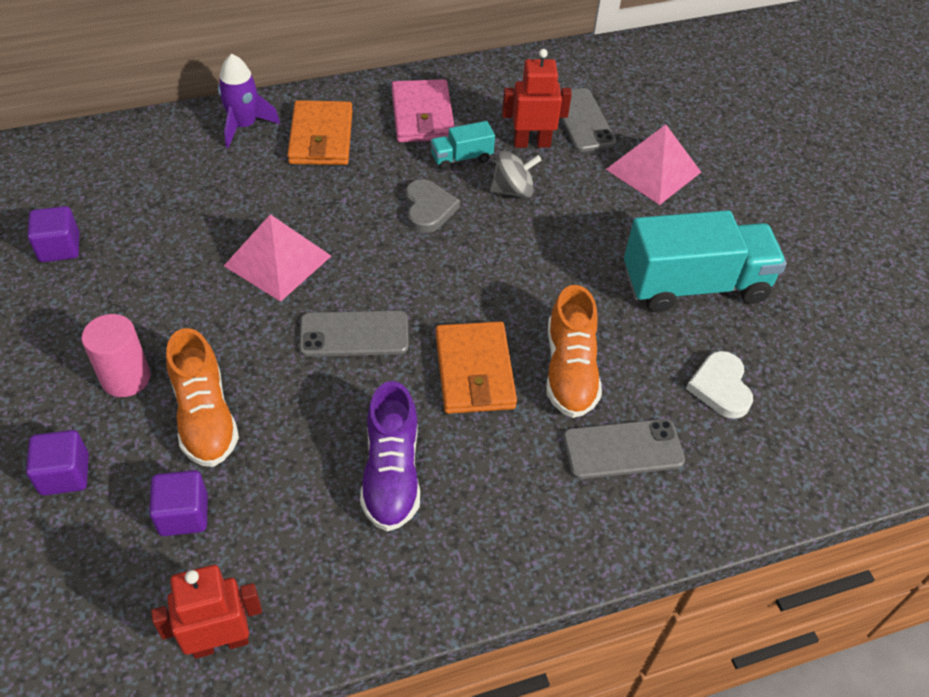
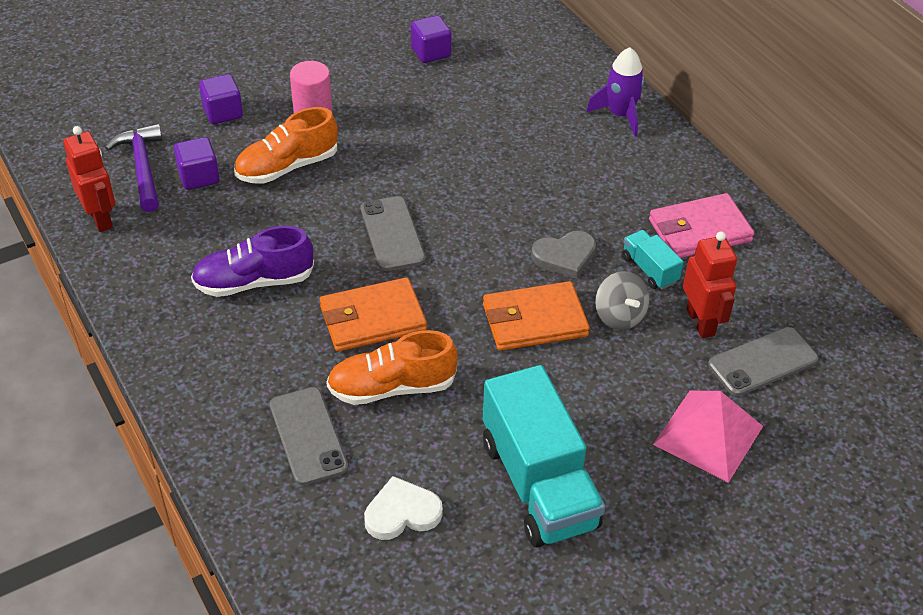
camera: 80 degrees right, 5 degrees down
(136, 581) = (143, 167): none -> purple hammer
(277, 261) = (460, 171): pink pyramid -> none
(321, 137) = (629, 166): orange wallet -> orange wallet (534, 320)

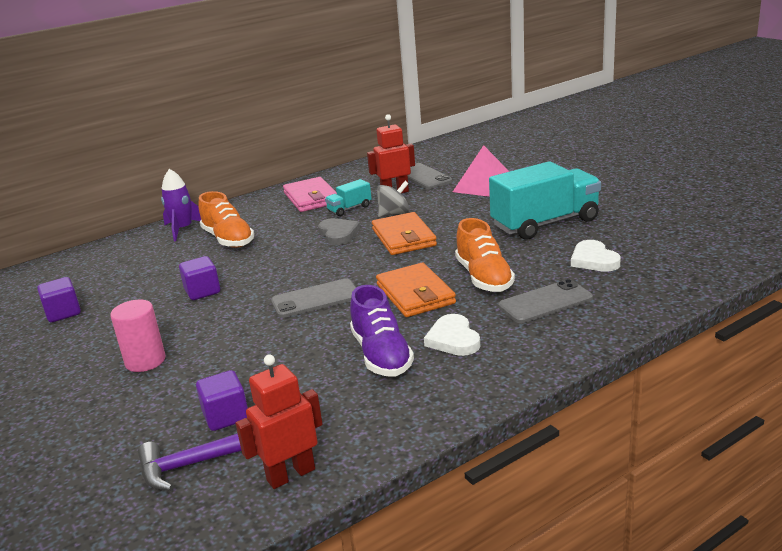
camera: 90 degrees left, 20 degrees down
(223, 112) = (115, 421): purple cube -> purple cube (202, 291)
(260, 341) = (453, 339): none -> white heart
(287, 167) = (219, 364): orange shoe -> orange shoe (228, 239)

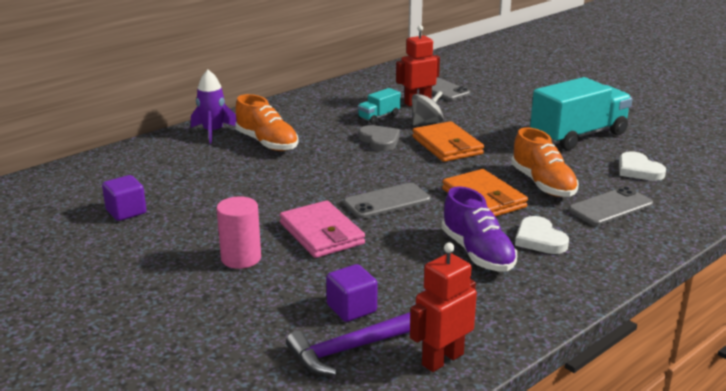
camera: 10 degrees left, 0 degrees up
(202, 291) = (266, 193): purple cube -> none
(311, 198) = (334, 105): pink wallet -> pink wallet (321, 233)
(485, 185) = (504, 99): pink pyramid -> none

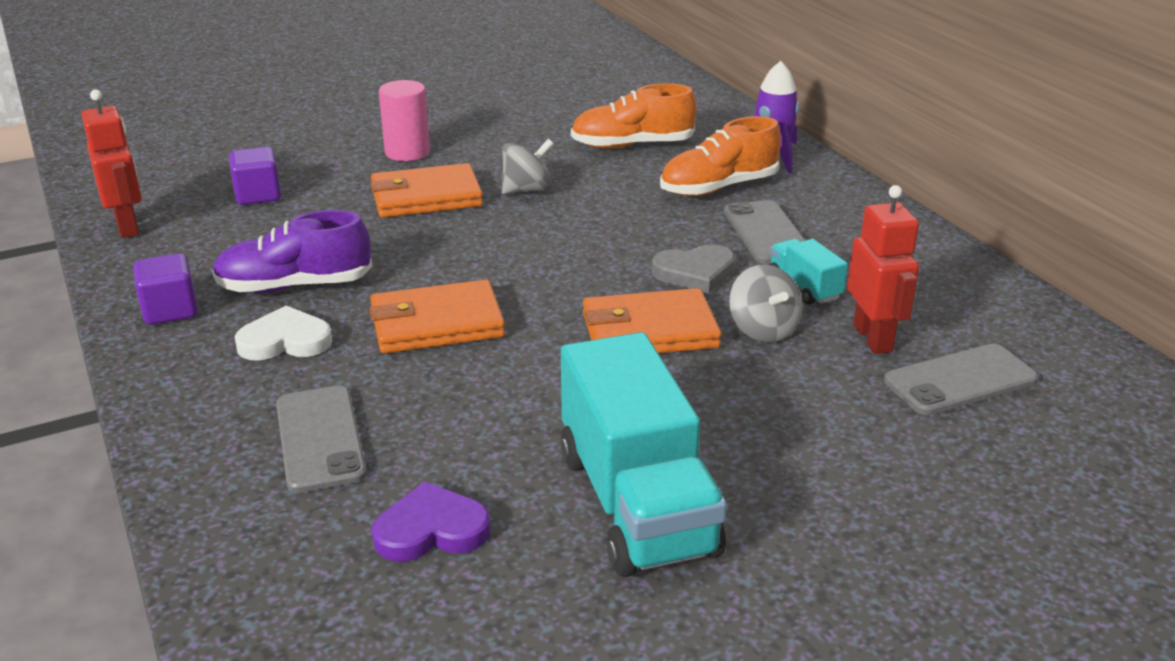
camera: 105 degrees right, 5 degrees up
(126, 212) = (554, 105): purple cube -> purple cube (170, 310)
(294, 199) = (527, 190): none -> grey spinning top
(321, 233) = (426, 197): pink wallet -> orange wallet
(349, 349) = (195, 186): purple hammer -> none
(387, 201) = (479, 247): grey phone -> grey phone (766, 233)
(542, 184) = (447, 391): orange shoe -> orange shoe (632, 145)
(638, 170) = (431, 530): white heart -> purple heart

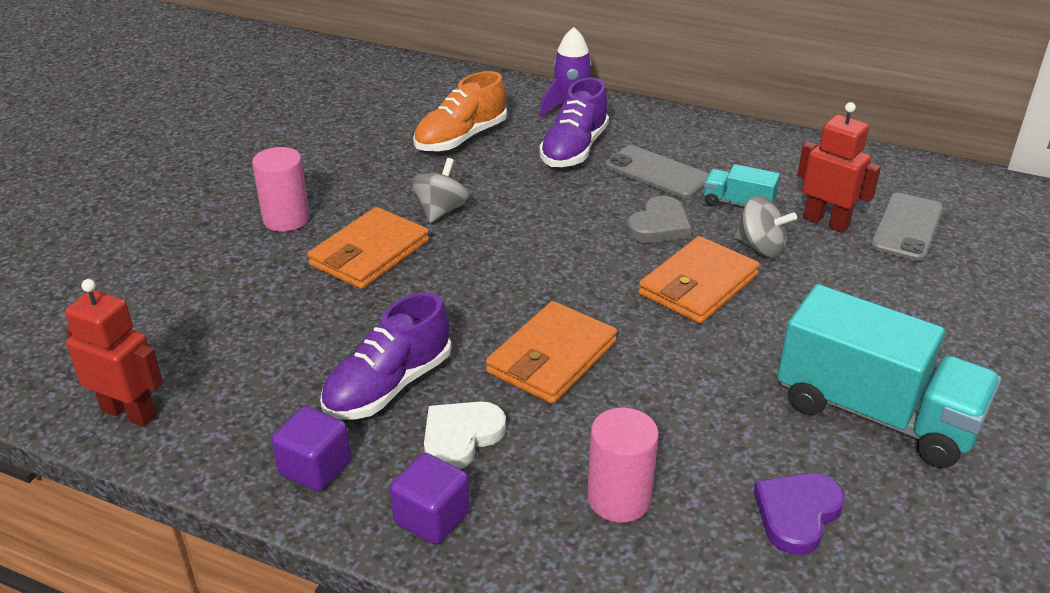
camera: 40 degrees left, 5 degrees up
(258, 195) = (212, 320): purple cube -> purple cube (432, 517)
(320, 439) = (619, 498): grey phone -> pink cylinder
(718, 187) = (574, 149): orange shoe -> purple shoe

